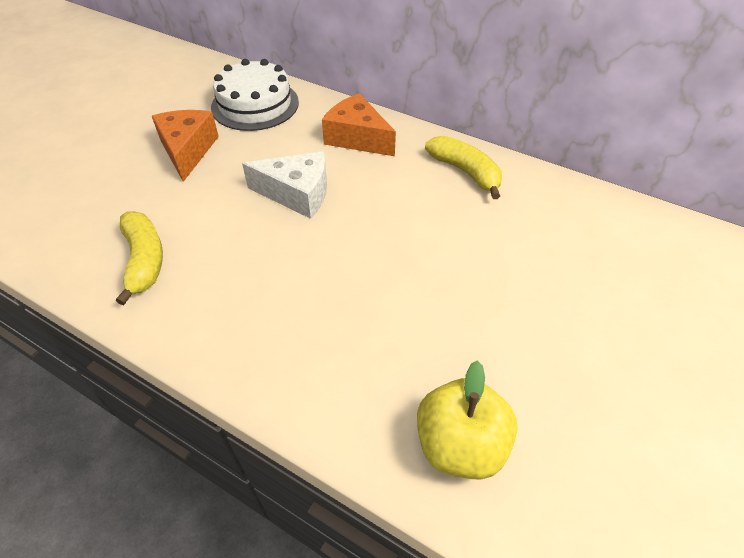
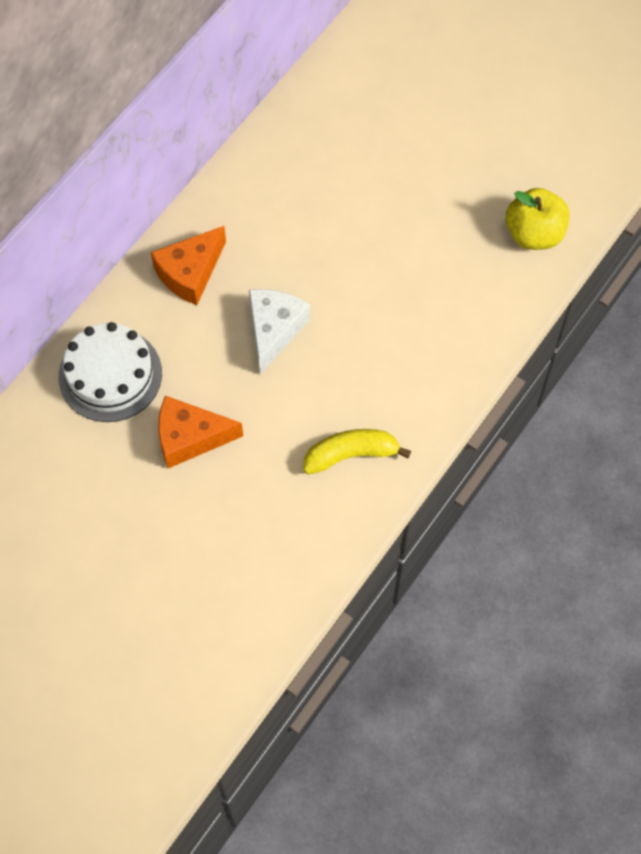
camera: 85 degrees left, 15 degrees up
(465, 172) = (258, 184): yellow banana -> none

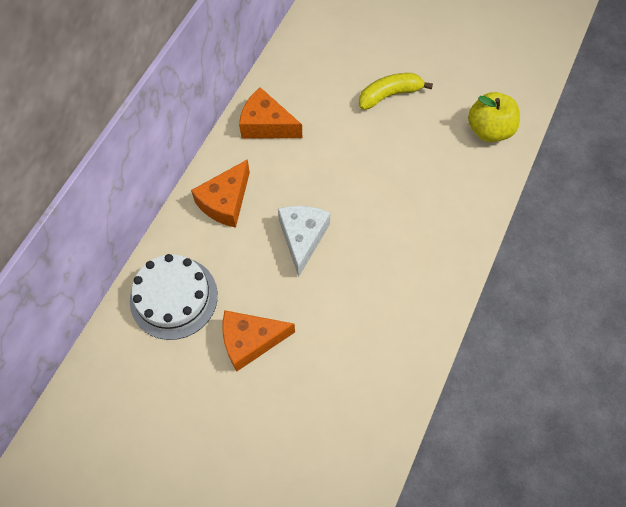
camera: 10 degrees left, 0 degrees up
(258, 186) = (266, 125): none -> orange cheese
(351, 454) = (388, 333): yellow banana -> yellow banana (389, 95)

